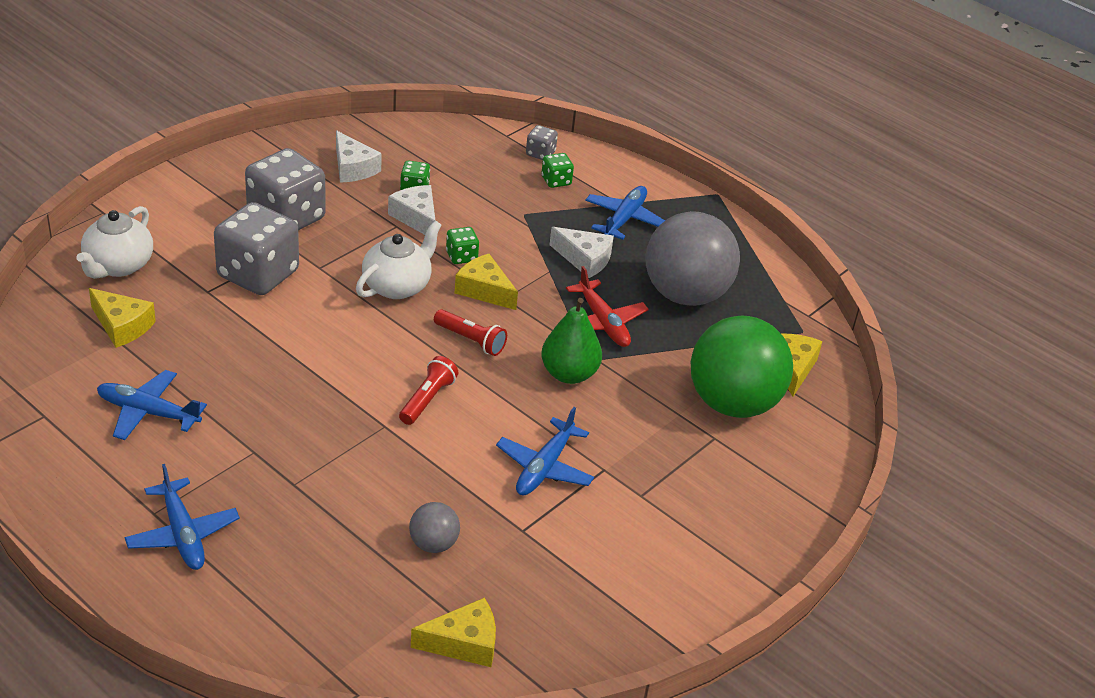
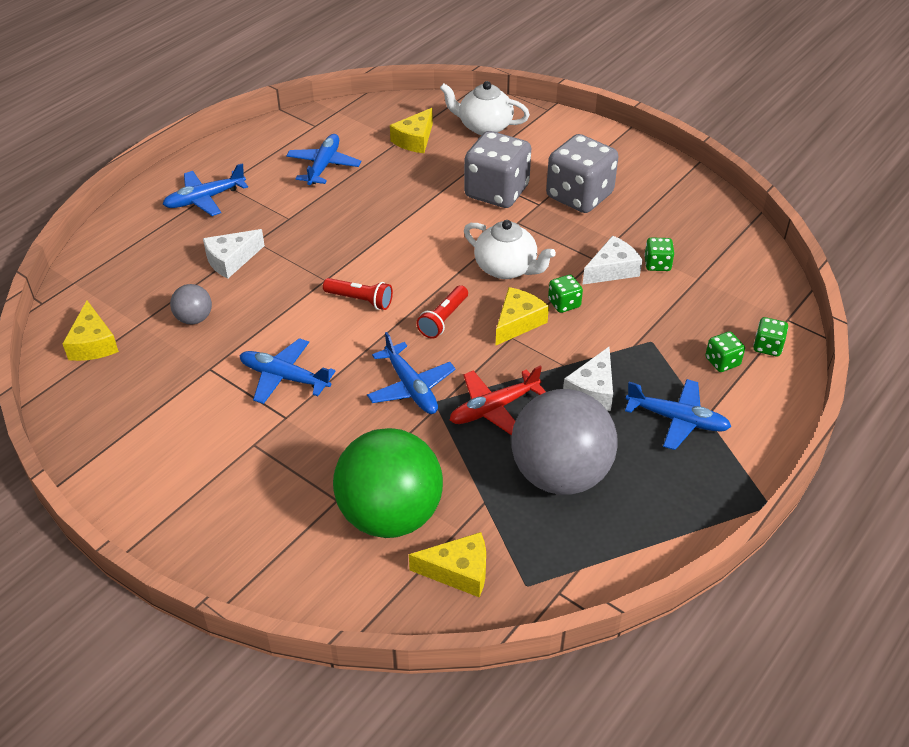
camera: 90 degrees right, 5 degrees up
(353, 168) = (671, 223): white cheese -> white cheese (231, 260)
(540, 153) = (767, 347): grey dice -> green dice
(569, 374) = (411, 387): green pear -> blue plane

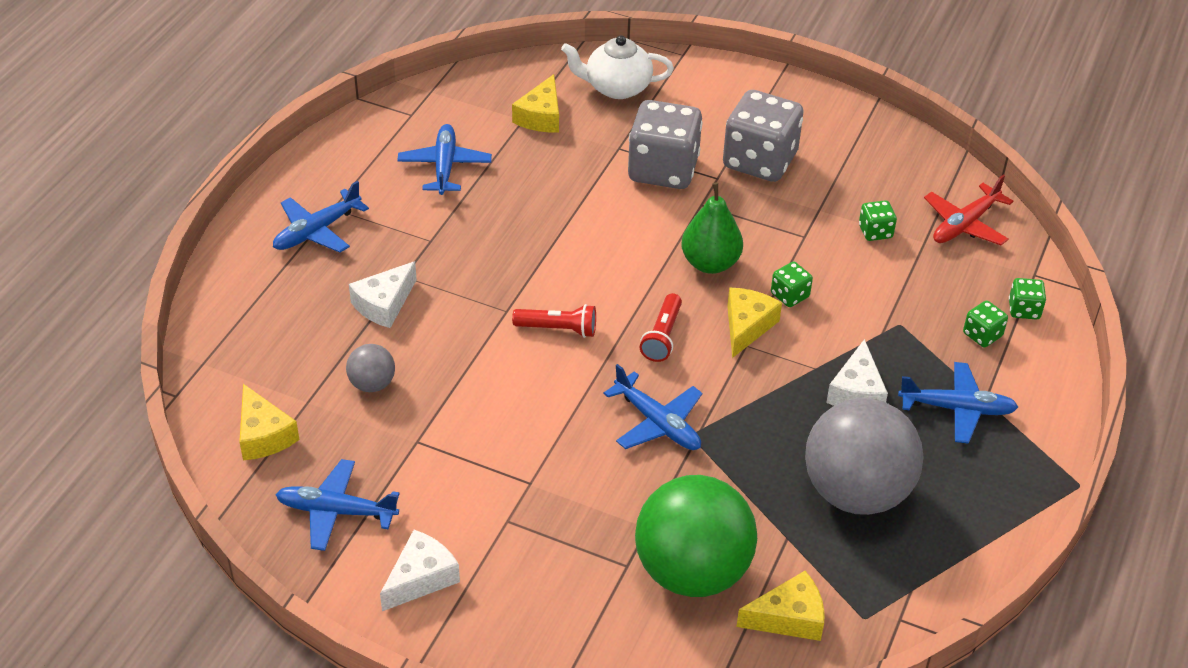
camera: 15 degrees left, 0 degrees up
(284, 377) = (509, 436): blue plane -> blue plane (337, 511)
(494, 408) = (758, 431): red plane -> red plane (965, 224)
(506, 268) = (710, 263): white teapot -> green pear
(612, 270) = (828, 246): white cheese -> white cheese (421, 578)

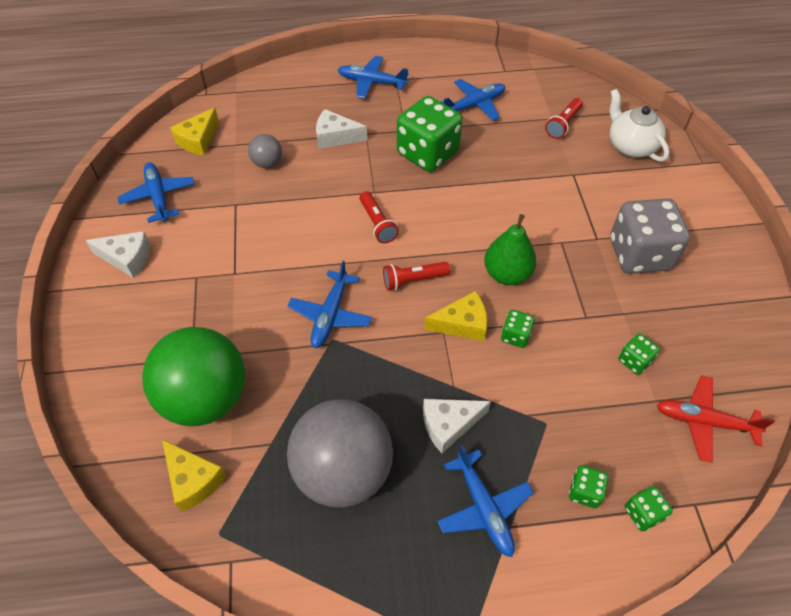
camera: 60 degrees right, 10 degrees up
(486, 240) = (427, 153): none -> green dice
(541, 116) = (563, 124): yellow cheese -> red flashlight
(663, 169) = (575, 206): grey dice -> none

